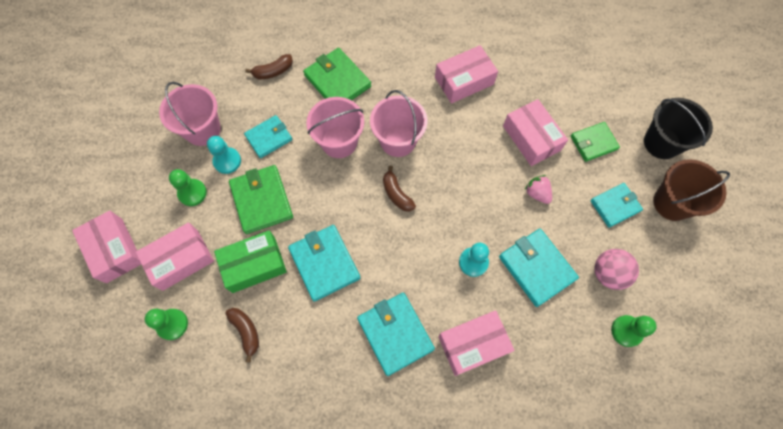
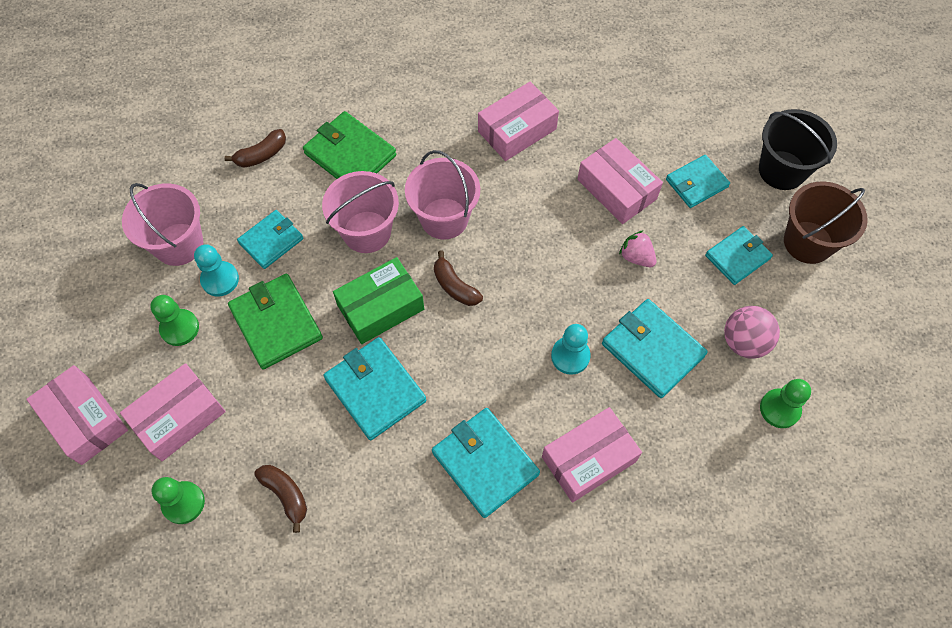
camera: 10 degrees left, 5 degrees down
(254, 265) = (281, 407): green box -> green box (380, 307)
(593, 143) = (696, 183): green wallet -> turquoise wallet

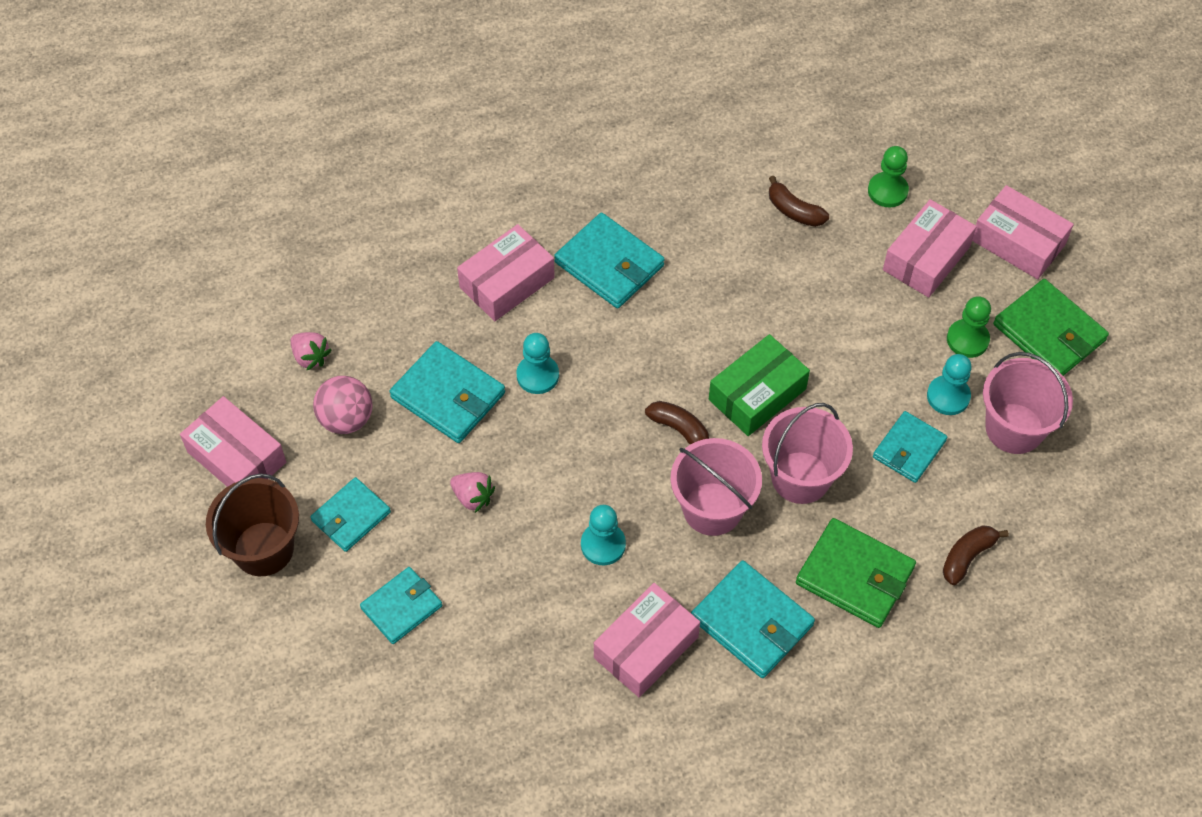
camera: 170 degrees right, 5 degrees down
(276, 323) = (866, 360): green wallet -> green wallet (1049, 332)
(375, 390) = (737, 312): turquoise wallet -> turquoise wallet (751, 622)
(536, 205) = (603, 545): none -> turquoise pawn
(616, 189) = (504, 582): pink box -> pink box (236, 457)
(779, 409) = (310, 357): green pawn -> pink strawberry
(782, 170) = (289, 644): black bucket -> none

